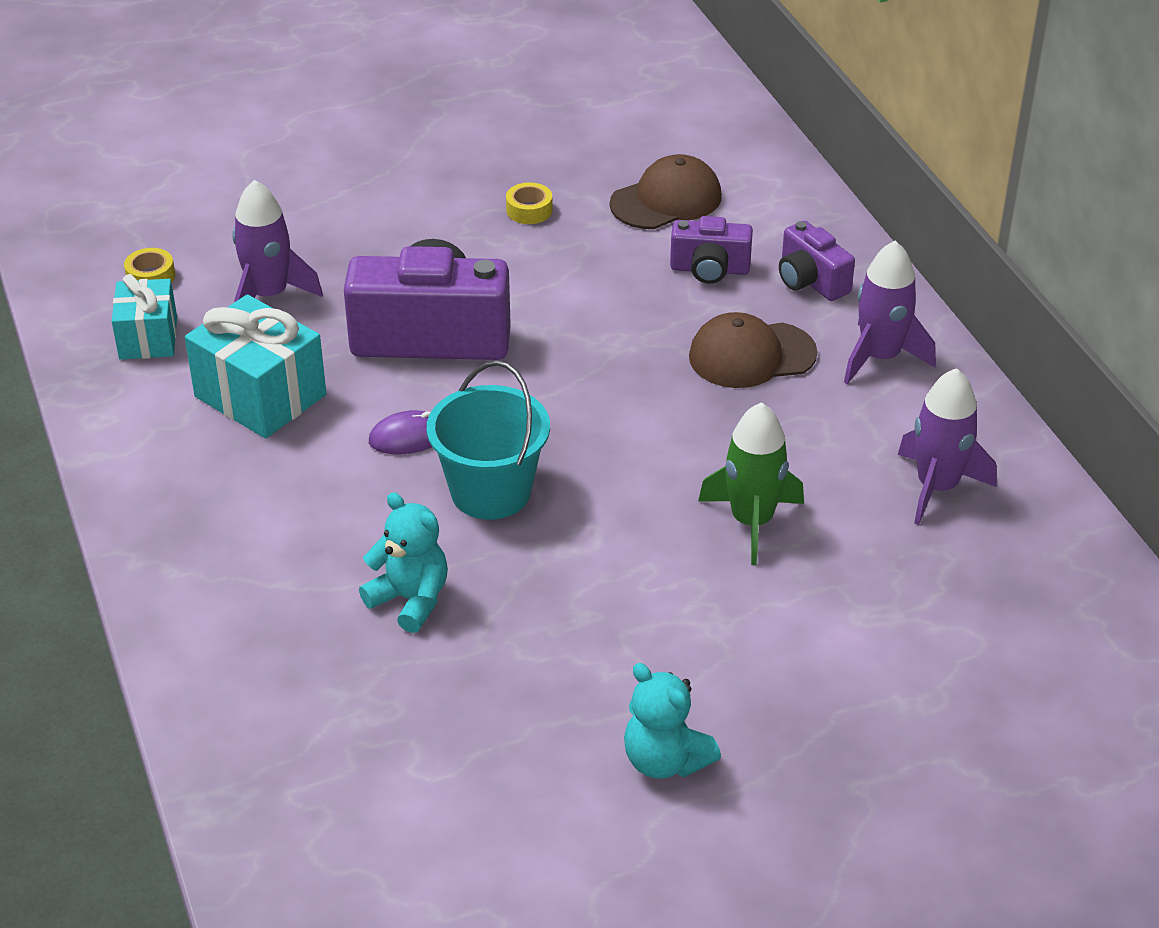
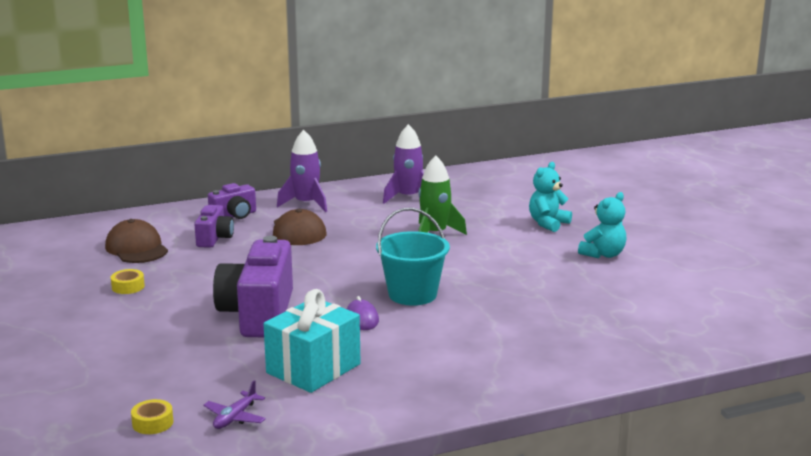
camera: 90 degrees left, 20 degrees down
(148, 338) = (235, 417): turquoise gift -> purple plane
(269, 295) = (195, 372): purple rocket -> none
(410, 600) = (505, 314): turquoise teddy bear -> turquoise teddy bear (548, 223)

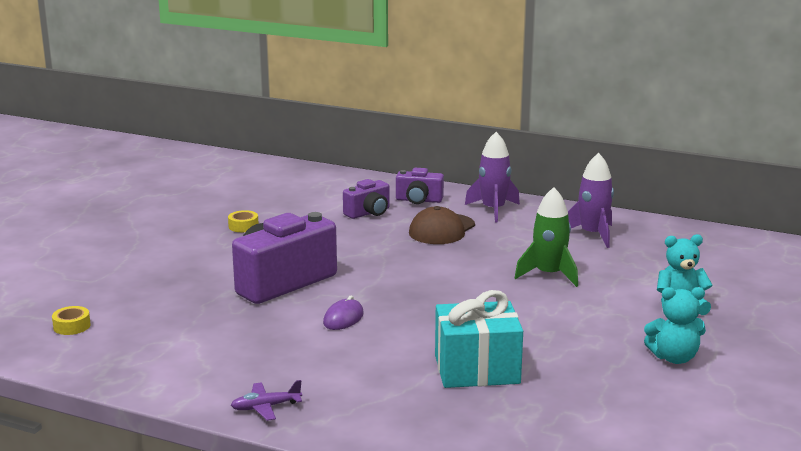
camera: 45 degrees right, 0 degrees up
(136, 248) = (303, 200): brown cap -> none
(235, 417) = (119, 348): purple plane -> purple plane (266, 407)
(313, 368) = (233, 339): turquoise gift -> turquoise gift (477, 369)
(412, 294) = (421, 317): turquoise bucket -> none

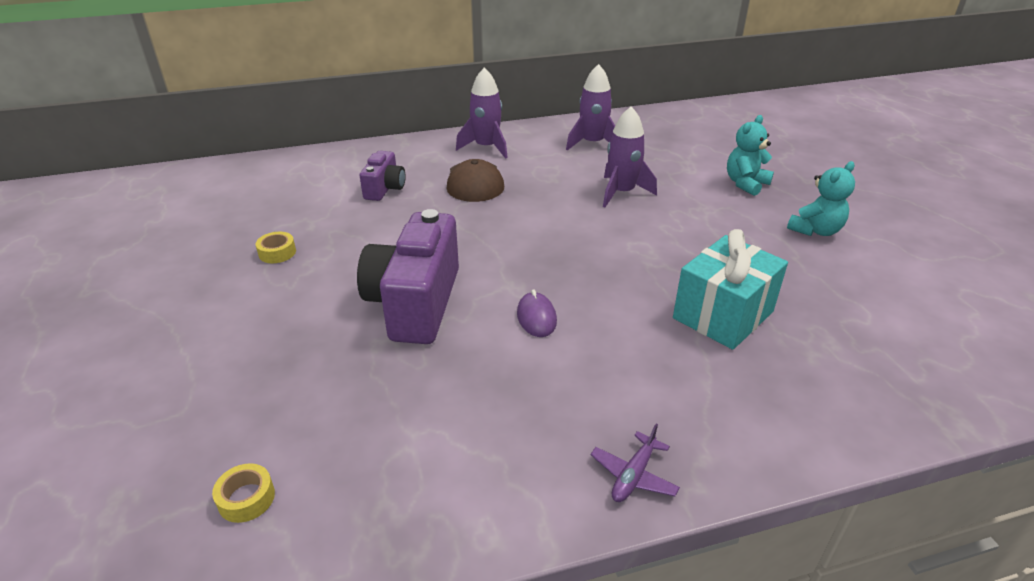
camera: 40 degrees left, 15 degrees up
(418, 200) = (410, 160): purple camera -> none
(549, 275) = (621, 192): green rocket -> purple rocket

